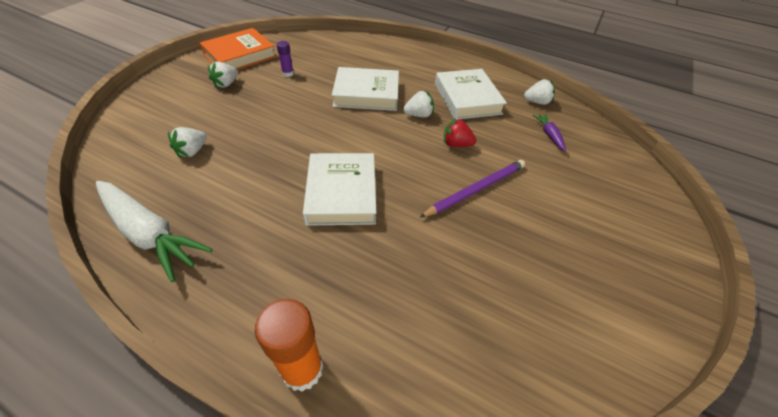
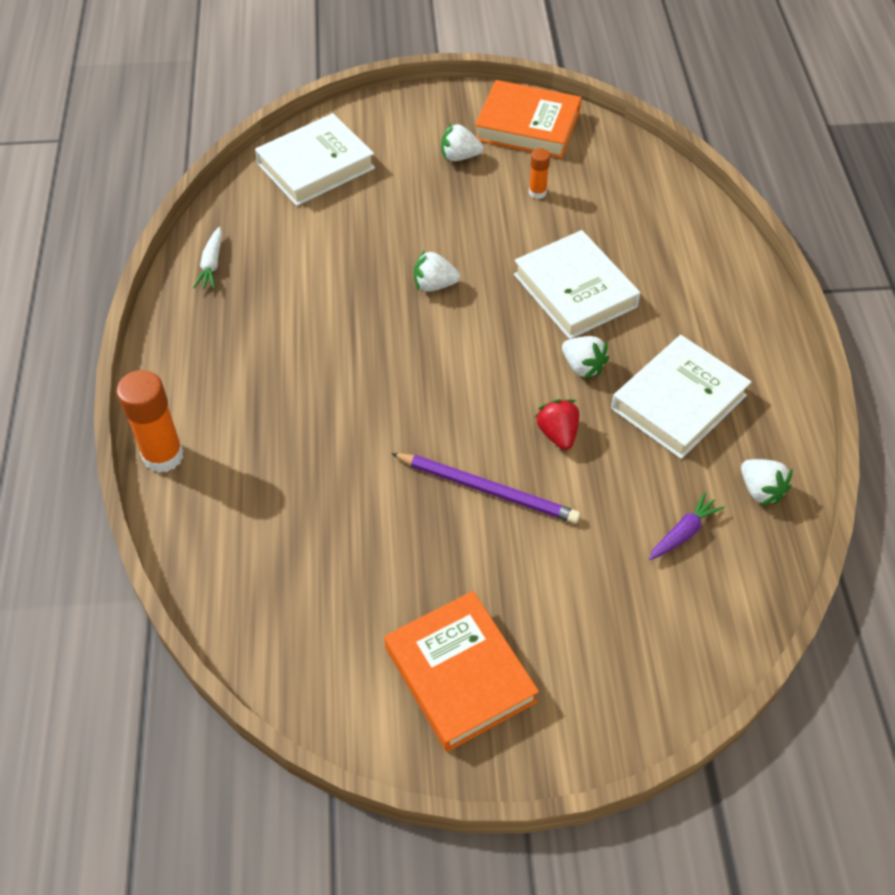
camera: 60 degrees right, 5 degrees up
(149, 233) = (212, 264): white carrot -> white carrot, size x0.47
(192, 151) = (329, 214): white strawberry -> white strawberry (434, 285)
(288, 74) = (537, 192): purple glue stick -> orange glue stick
(341, 193) = (375, 369): white book -> white book (316, 166)
(611, 271) = (460, 674): none -> orange book

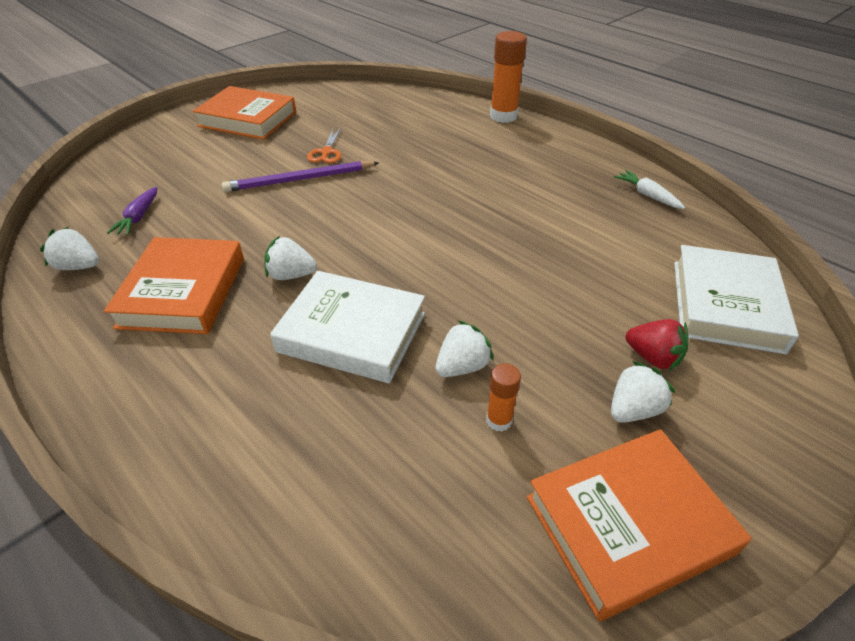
camera: 140 degrees right, 10 degrees down
(422, 522) = (326, 152): none -> orange scissors
(434, 285) = (480, 268): white strawberry -> white strawberry (462, 366)
(557, 434) = (275, 225): red strawberry -> red strawberry (653, 357)
(678, 402) = (183, 292): white book -> orange book

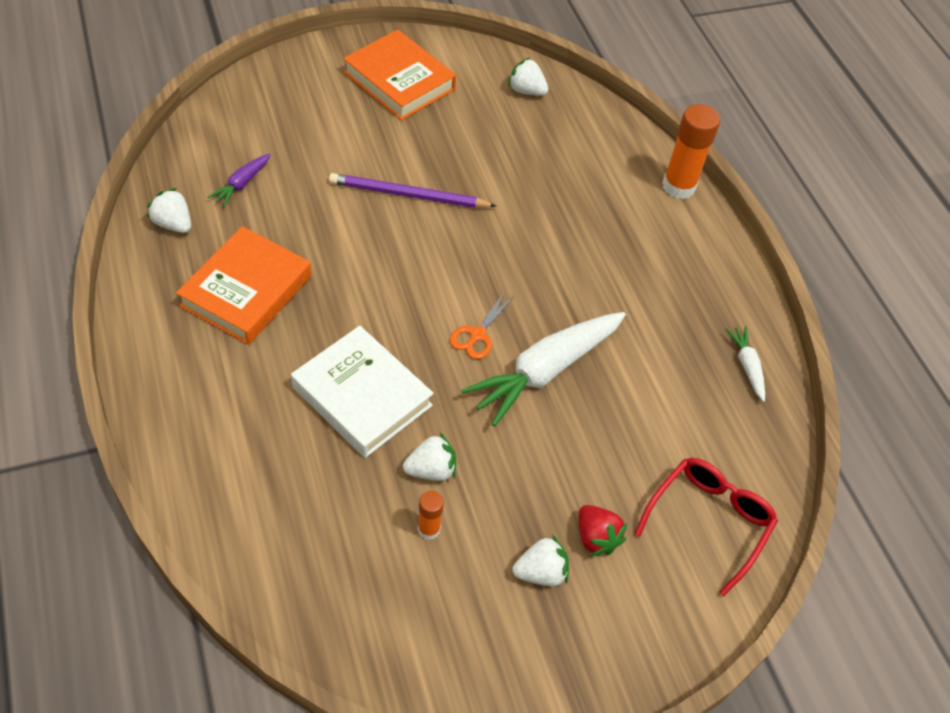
camera: 20 degrees right, 10 degrees up
(291, 275) = (342, 312): white strawberry -> white strawberry (526, 91)
(326, 152) = (454, 166): orange scissors -> orange scissors (477, 335)
(502, 252) = (545, 371): none -> white carrot
(628, 524) = (465, 650): orange book -> none
(726, 305) = (709, 521): white book -> red glasses

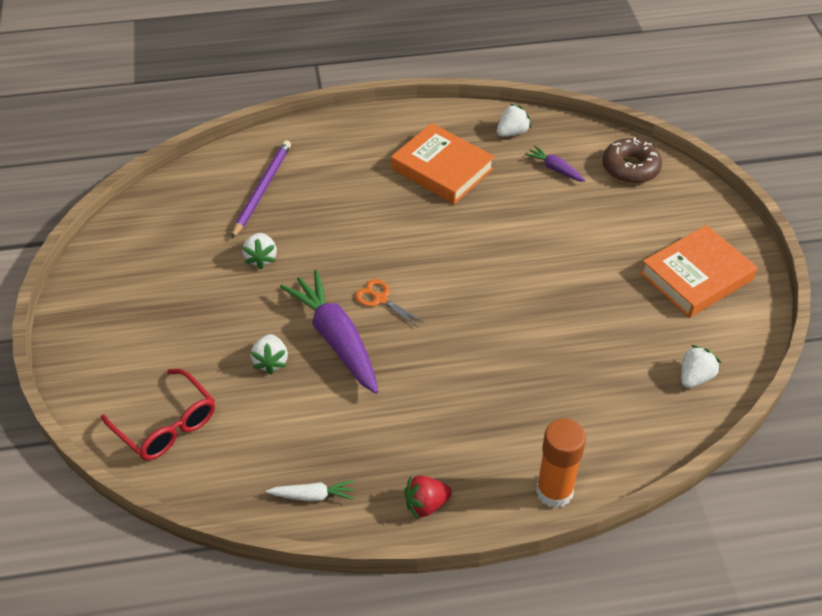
camera: 105 degrees right, 5 degrees down
(237, 120) = (630, 168): none -> brown donut
(362, 396) = (334, 226): white book -> none
(408, 195) = (542, 270): purple pencil -> purple pencil (262, 189)
(429, 529) = (214, 252): orange glue stick -> none
(541, 572) = (160, 309): white strawberry -> white strawberry (271, 361)
(545, 371) = (336, 339): white carrot -> purple carrot
(596, 538) = (176, 347): red strawberry -> red strawberry (426, 504)

